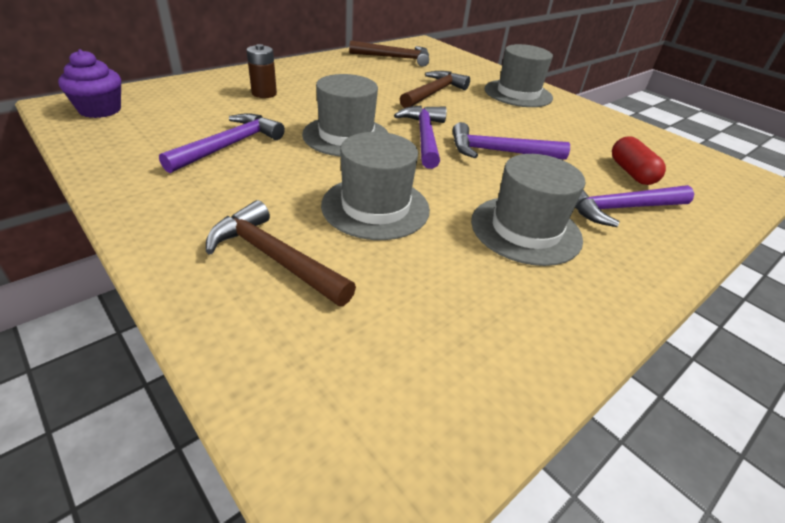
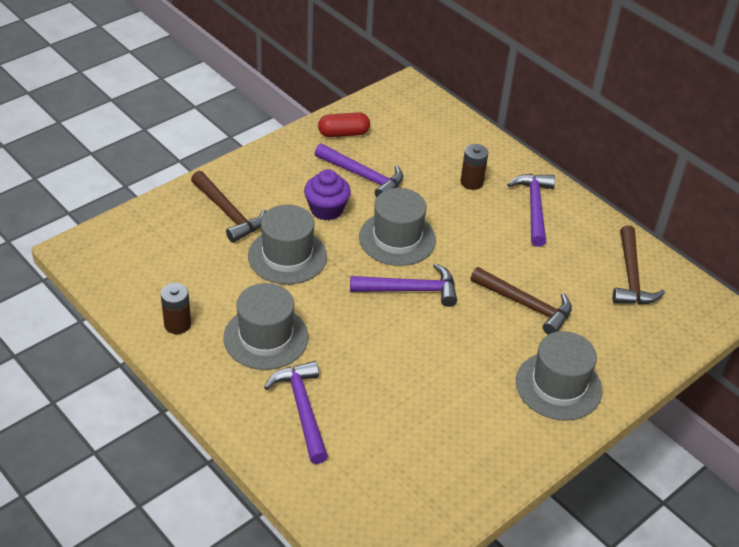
camera: 90 degrees right, 5 degrees up
(100, 110) = (405, 105): purple cupcake -> purple cupcake (326, 209)
(275, 258) = (228, 213): brown hammer -> brown hammer turned 105 degrees clockwise
(499, 152) = (392, 342): purple hammer -> purple hammer (534, 208)
(534, 314) = (177, 324): none -> brown battery
(631, 172) = (371, 442): red capsule -> red capsule (343, 133)

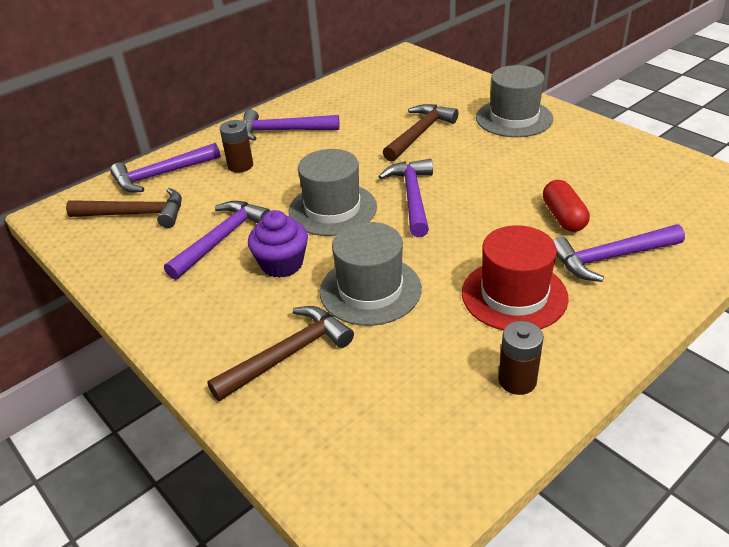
camera: 85 degrees left, 5 degrees down
(266, 337) = (514, 295): grey hat -> red hat
(343, 133) = (132, 260): red capsule -> red capsule (563, 217)
(460, 137) = (162, 175): none -> purple hammer
(631, 276) = (373, 87): brown hammer -> brown hammer (135, 214)

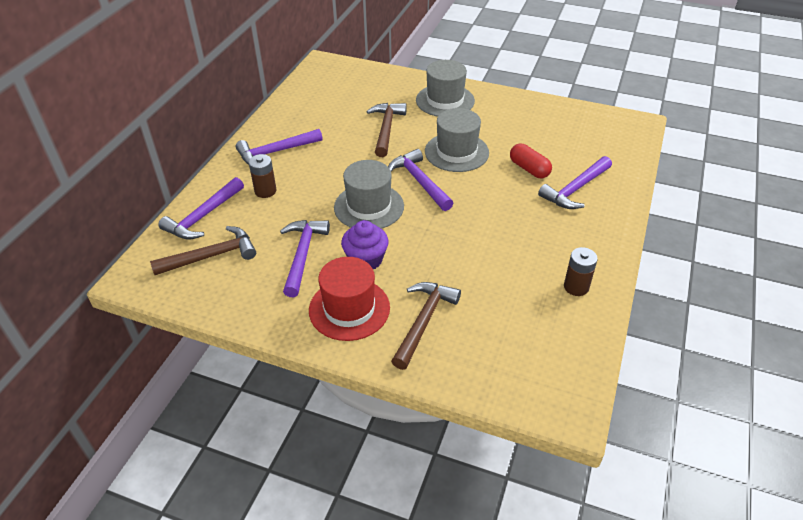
camera: 30 degrees left, 5 degrees up
(370, 290) = (443, 258): grey hat -> grey hat (456, 152)
(514, 295) = (536, 232): red hat -> red hat (349, 309)

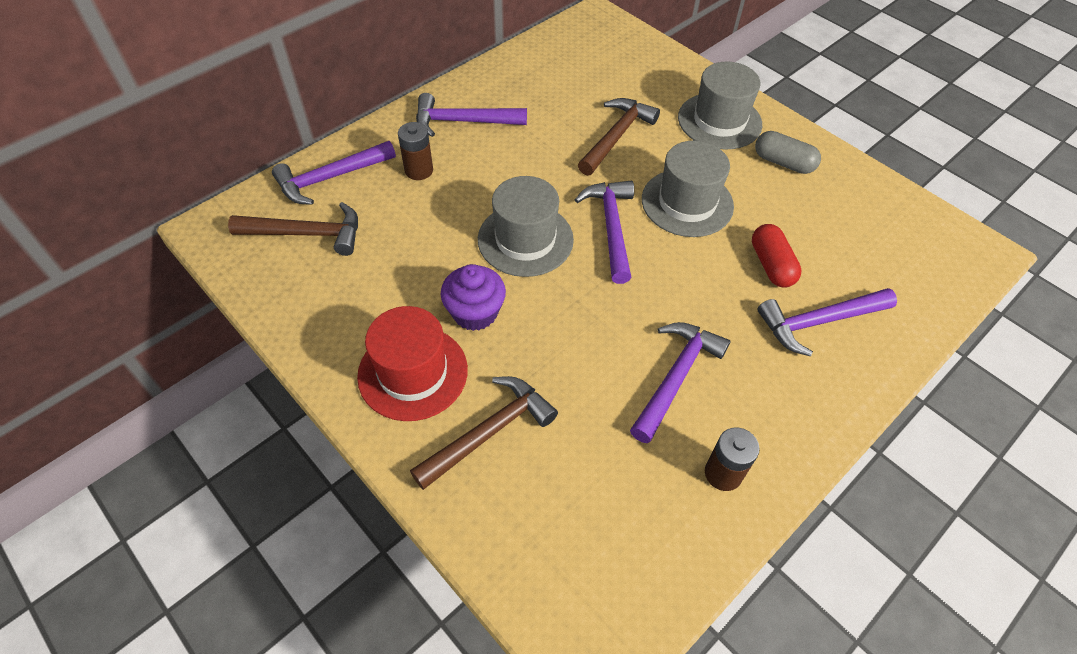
camera: 25 degrees right, 10 degrees up
(303, 255) = (406, 275): purple hammer -> purple hammer (676, 377)
(498, 112) = (783, 163): none -> grey capsule

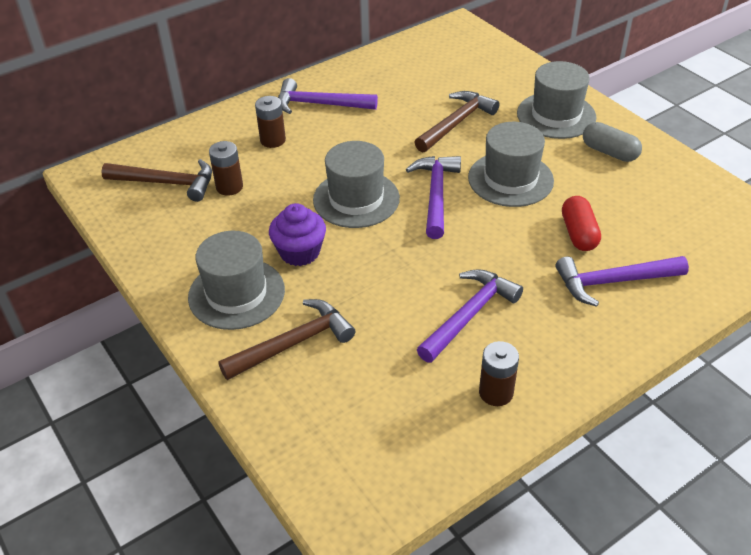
camera: 10 degrees right, 10 degrees down
(330, 178) = (195, 142): purple hammer -> none
(380, 234) = (229, 187): none -> brown battery
(413, 372) = (236, 293): red hat -> grey hat

